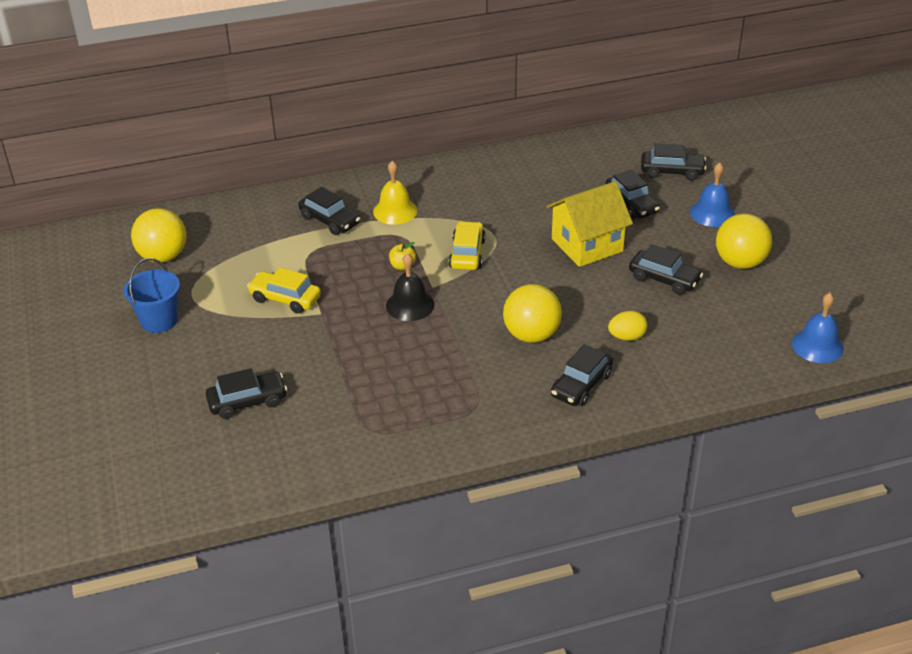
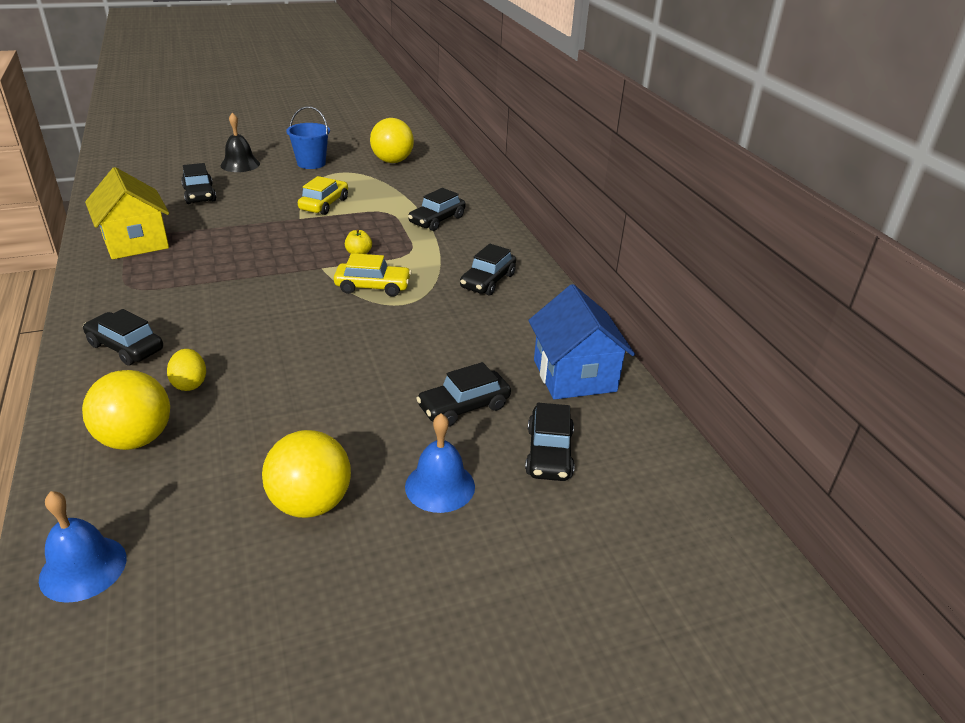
camera: 85 degrees right, 5 degrees down
(395, 211) = (452, 250): yellow bell -> none
(410, 305) = (297, 257): black bell -> black bell (240, 164)
(531, 335) = (222, 320): yellow ball -> yellow ball (136, 439)
(587, 157) = (574, 375): none -> blue house
(587, 245) = (376, 365): yellow house -> yellow house (135, 242)
(664, 279) = (291, 423): black car -> black car (488, 281)

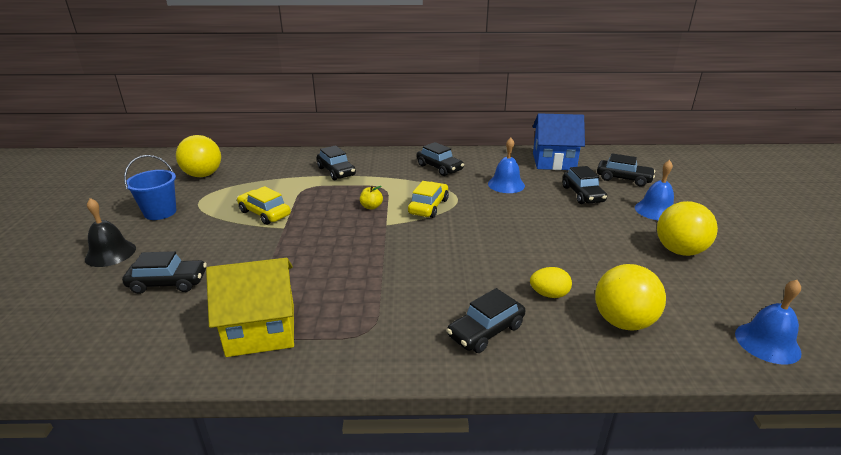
camera: 70 degrees left, 5 degrees down
(463, 336) = (506, 184): none -> blue bell

